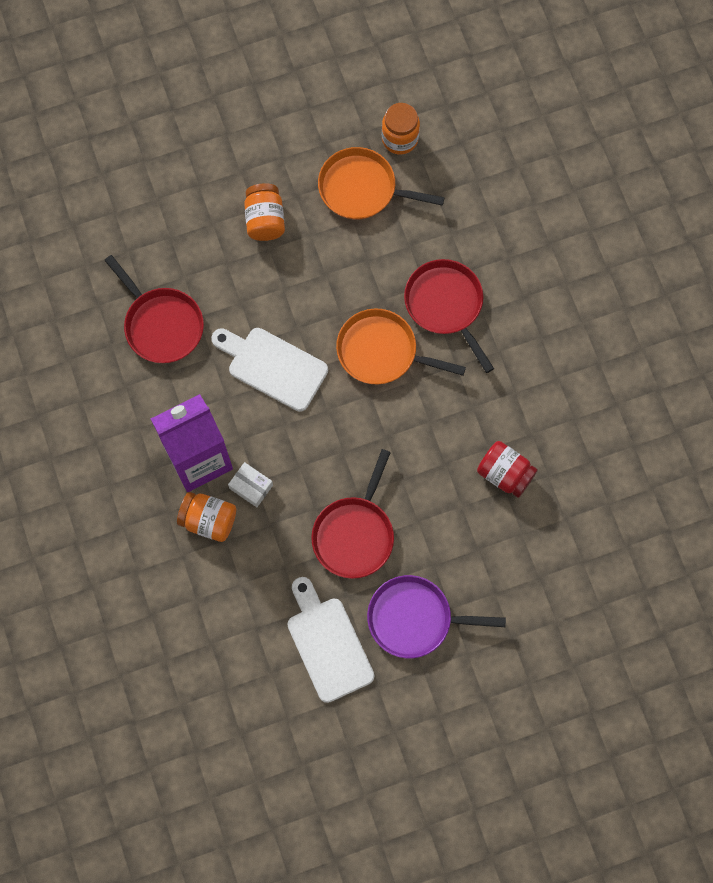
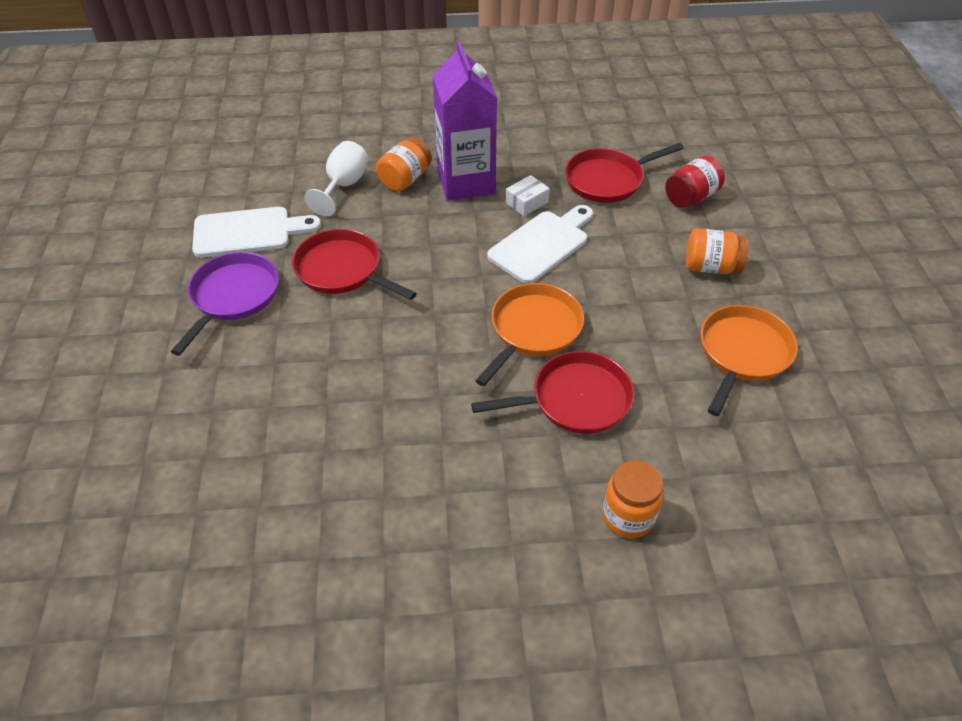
camera: 105 degrees right, 25 degrees down
(235, 578) = (343, 186): none -> white goblet
(251, 487) = (424, 209): white box -> white box (526, 202)
(400, 139) = (811, 403): orange jar -> orange jar (628, 516)
(505, 474) = (346, 407): red jar -> red jar (691, 197)

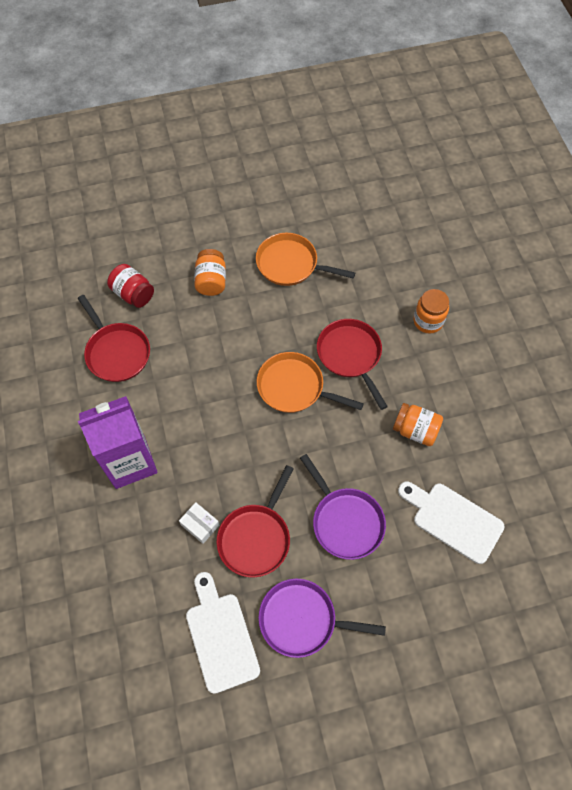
camera: 100 degrees left, 15 degrees up
(331, 353) = (345, 521): none -> purple pan
(343, 186) = (145, 568): white goblet -> none
(405, 179) = (130, 515): orange jar -> orange jar (415, 430)
(526, 202) = (152, 409): white box -> white box (200, 525)
(542, 244) = (202, 392): white cutting board -> white cutting board (453, 520)

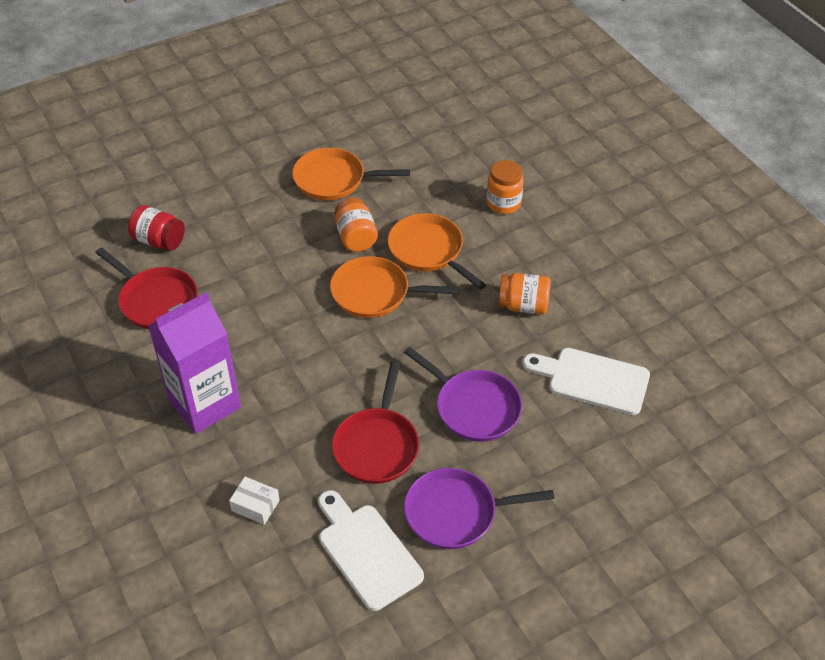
camera: 15 degrees left, 15 degrees down
(200, 525) = (307, 447): white box -> white box (255, 505)
(211, 281) = (247, 212): orange jar -> orange jar (356, 237)
(350, 355) = (428, 251): red pan -> orange pan

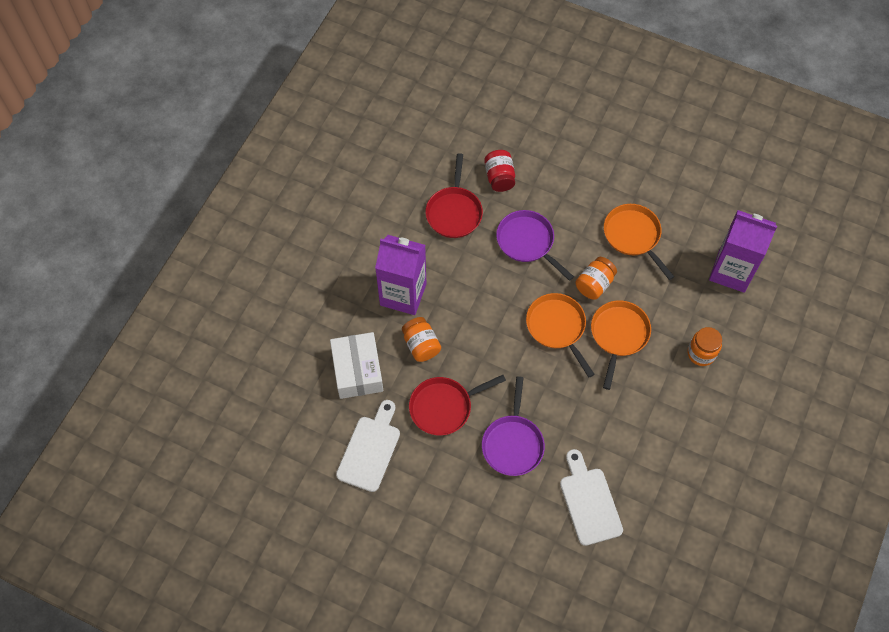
camera: 55 degrees right, 15 degrees up
(255, 505) = (357, 371): white box -> white box, size x2.08
(439, 136) = (731, 271): none -> purple carton
(456, 513) = (430, 481): purple pan -> purple pan (527, 242)
(523, 306) = (618, 422): orange jar -> orange jar (421, 345)

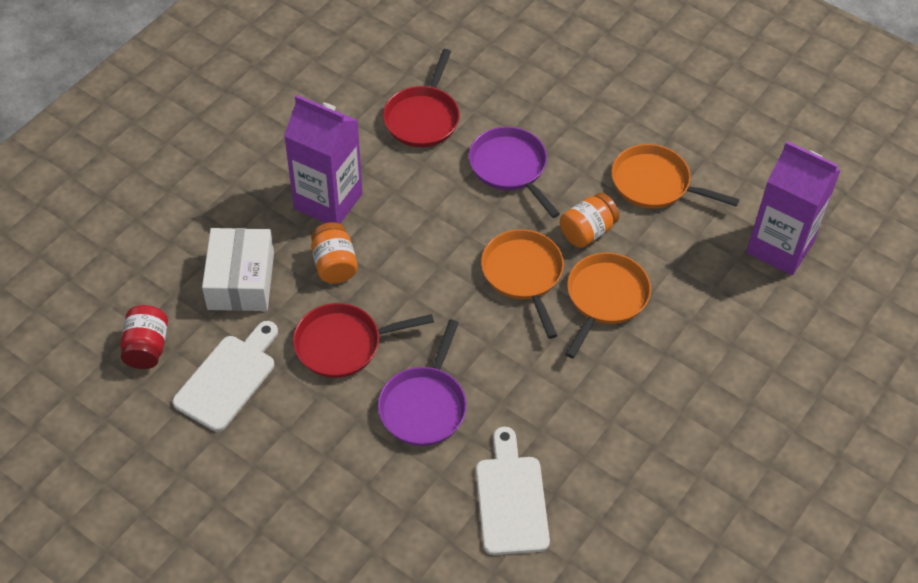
camera: 10 degrees right, 10 degrees down
(499, 177) = (493, 88): red jar -> red jar (147, 348)
(633, 236) = (655, 183): orange pan -> orange pan turned 45 degrees counterclockwise
(701, 353) = (714, 340): orange jar -> none

